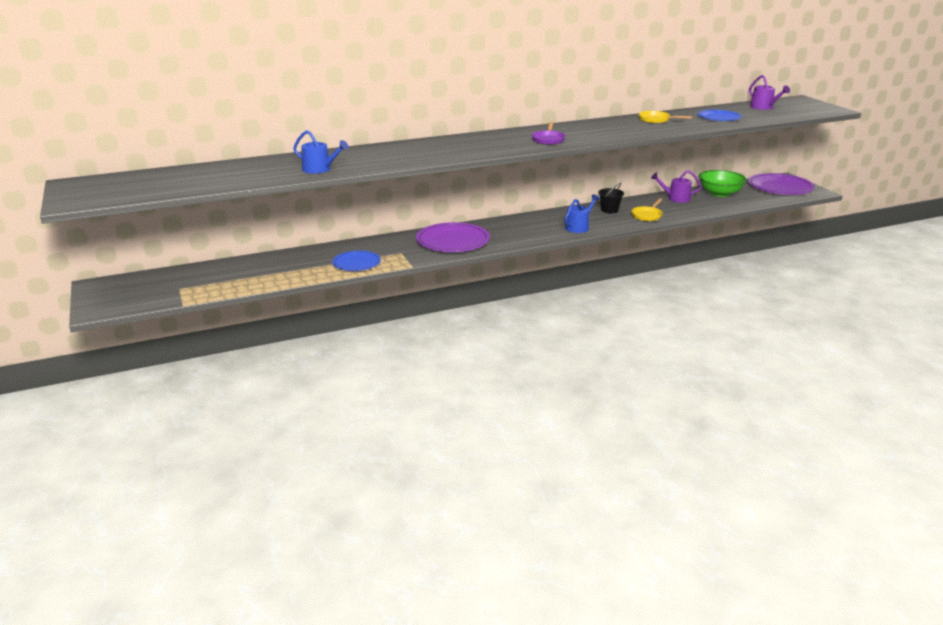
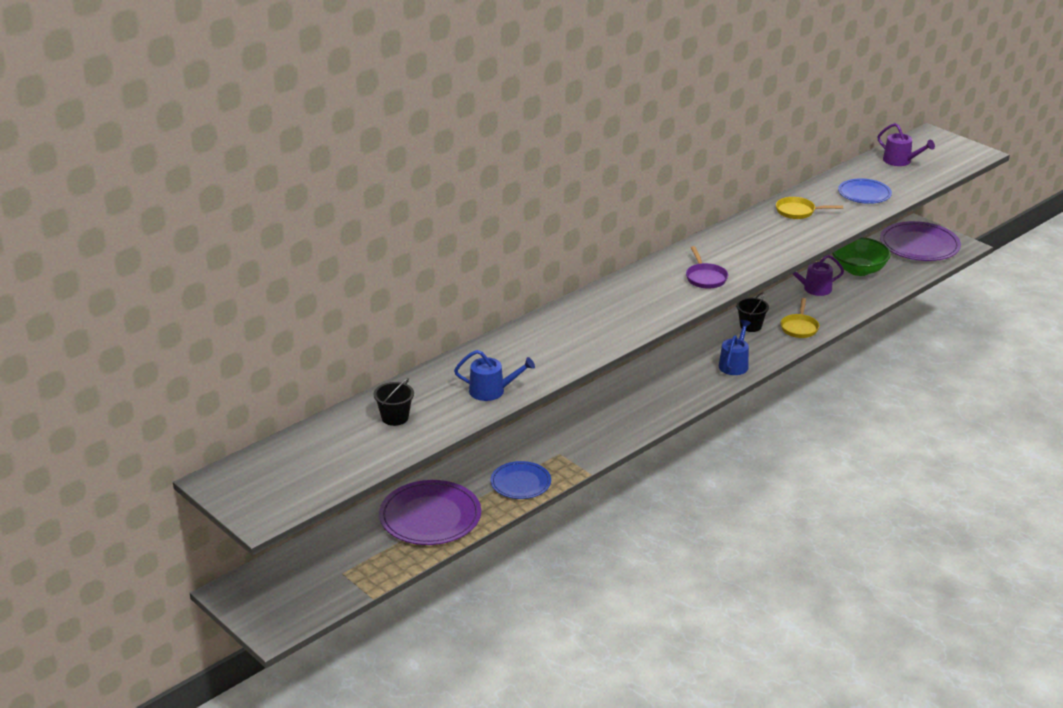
camera: 20 degrees left, 5 degrees up
(234, 172) = (395, 417): none -> black bucket
(453, 241) = (605, 420): purple plate -> purple plate (430, 517)

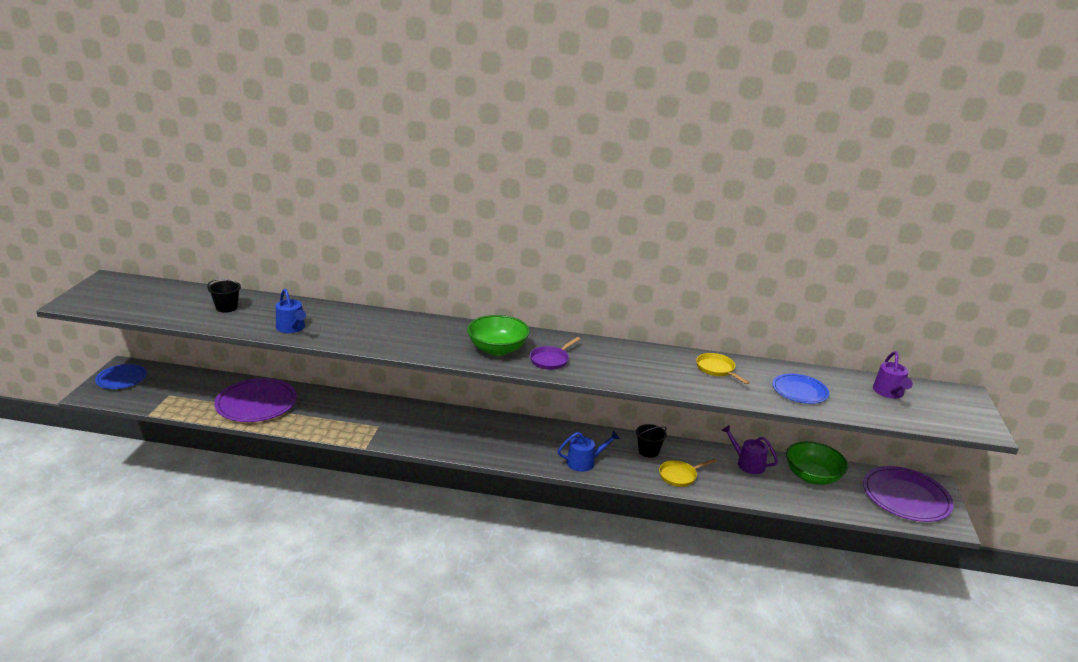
camera: 50 degrees right, 5 degrees down
(520, 483) = (327, 423): blue plate -> blue plate (121, 379)
(658, 296) = (497, 349): none -> green bowl

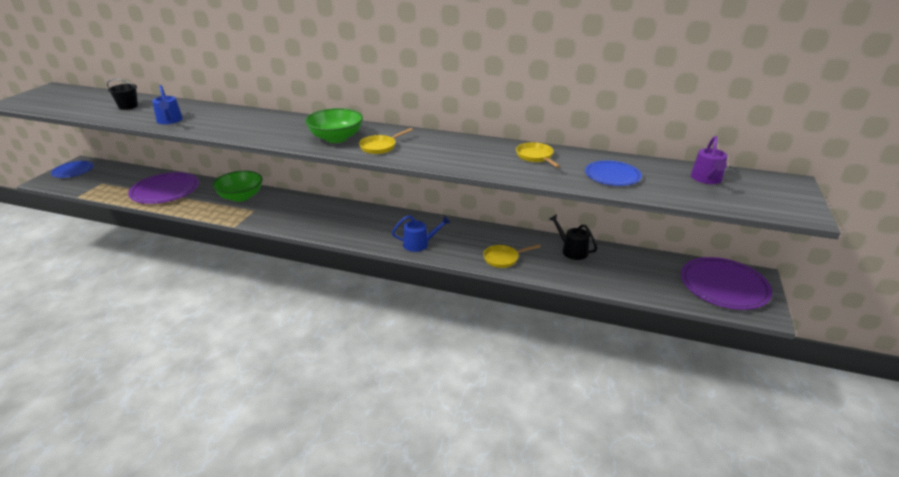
camera: 10 degrees right, 5 degrees up
(551, 360) = (380, 147): purple pan -> yellow pan
(648, 451) = (482, 237): black bucket -> none
(747, 463) = (572, 250): purple watering can -> black watering can
(812, 477) = (632, 264): green bowl -> green bowl (241, 197)

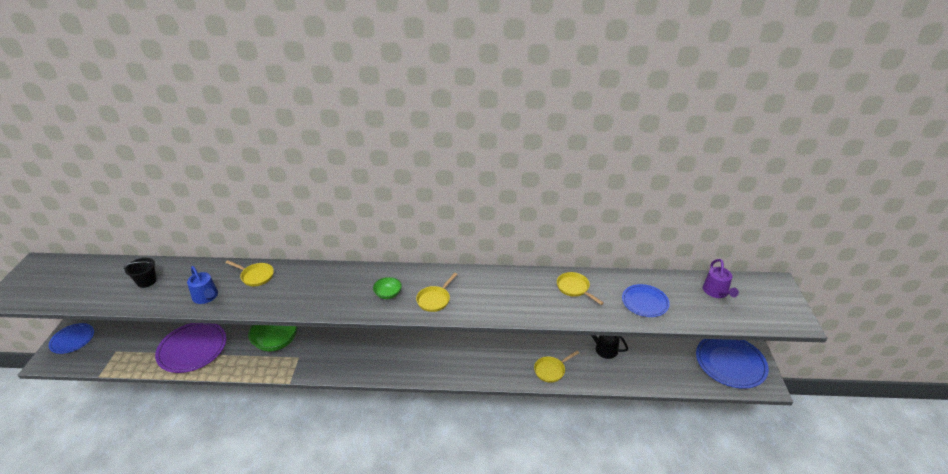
camera: 15 degrees left, 5 degrees up
(222, 114) = (255, 276): none -> yellow pan
(336, 138) = (388, 294): green bowl -> green bowl, size x0.54
(419, 244) = (473, 368): blue watering can -> none
(724, 286) = (730, 363): purple plate -> blue plate

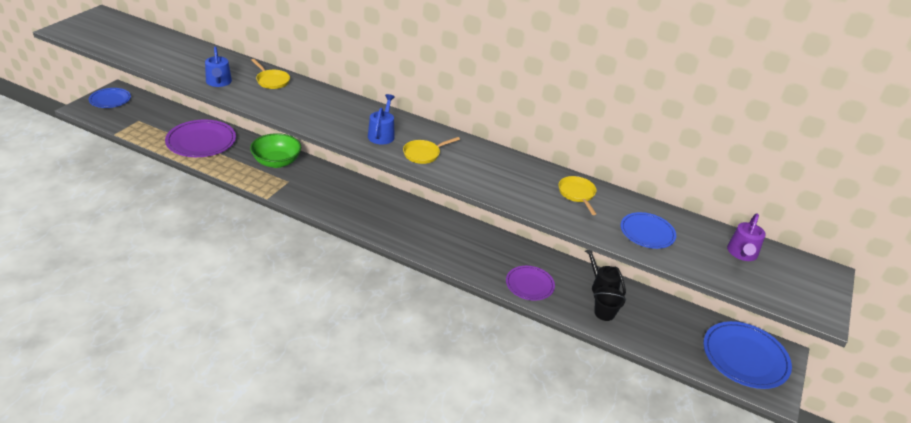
camera: 20 degrees right, 0 degrees up
(146, 281) = (178, 54): black bucket -> black bucket (604, 313)
(388, 294) = (382, 134): green bowl -> blue watering can
(551, 370) = (529, 285): yellow pan -> purple plate

